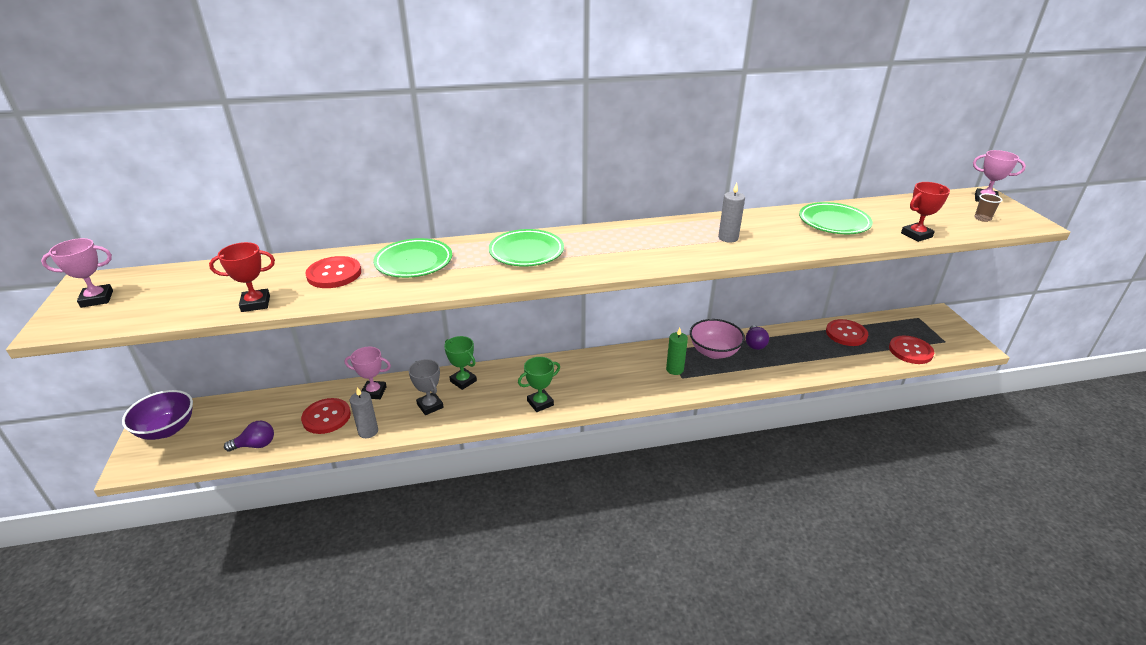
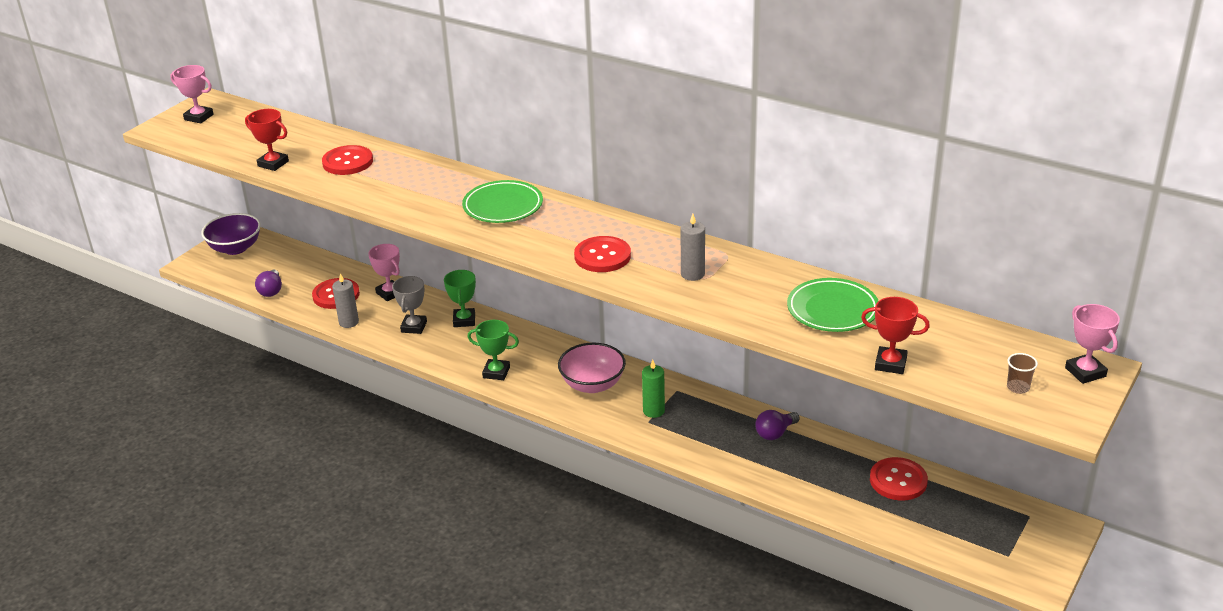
camera: 45 degrees right, 0 degrees up
(255, 445) = (271, 291): purple light bulb -> purple light bulb turned 60 degrees clockwise
(414, 262) = (411, 177): green plate -> none
(714, 352) = (719, 417): pink bowl -> pink bowl (592, 384)
(910, 351) = (941, 538): red button -> red button (602, 256)

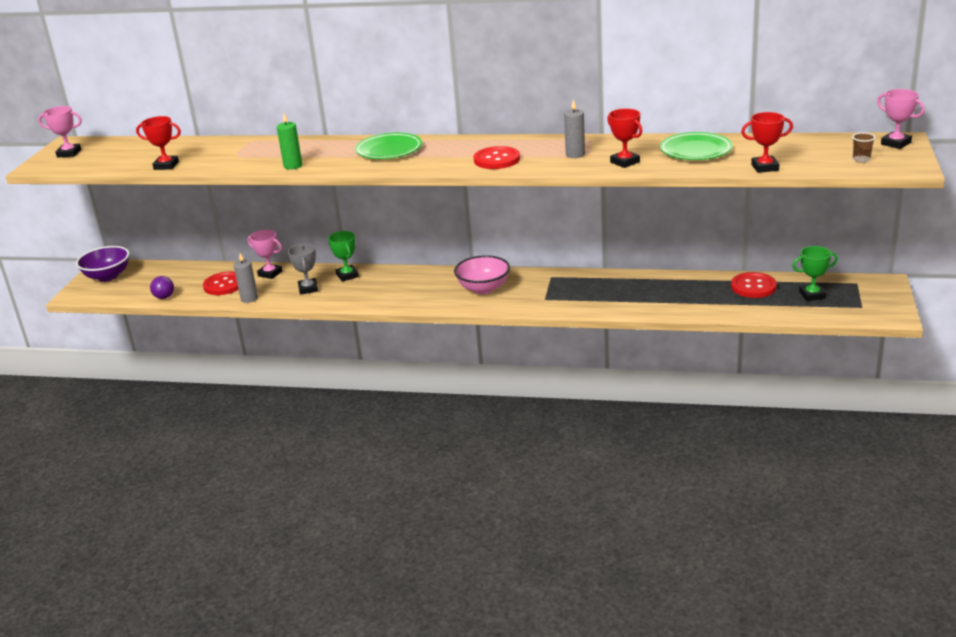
camera: 20 degrees left, 5 degrees down
(348, 162) = (232, 152): red button -> none
(496, 372) = (400, 299): green trophy -> green trophy (812, 295)
(653, 411) = (543, 292): green candle -> green candle (293, 166)
(737, 304) = (625, 162): none -> red trophy
(775, 433) = (644, 283): purple light bulb -> none

